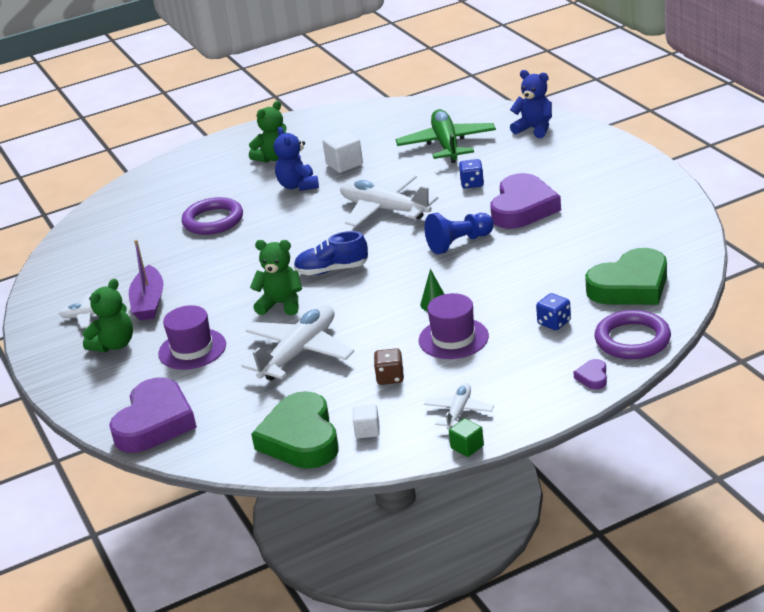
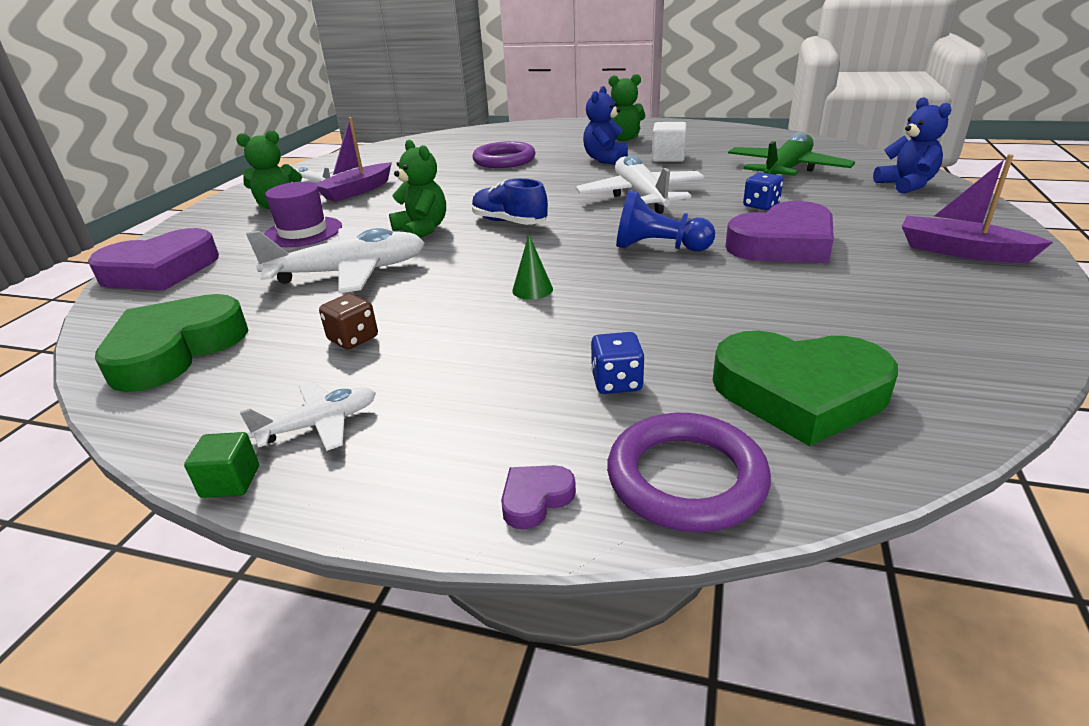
camera: 40 degrees right, 0 degrees up
(367, 430) = (221, 381): white cube -> none
(453, 338) = (481, 334): purple hat -> none
(613, 172) = (961, 251): none -> purple boat

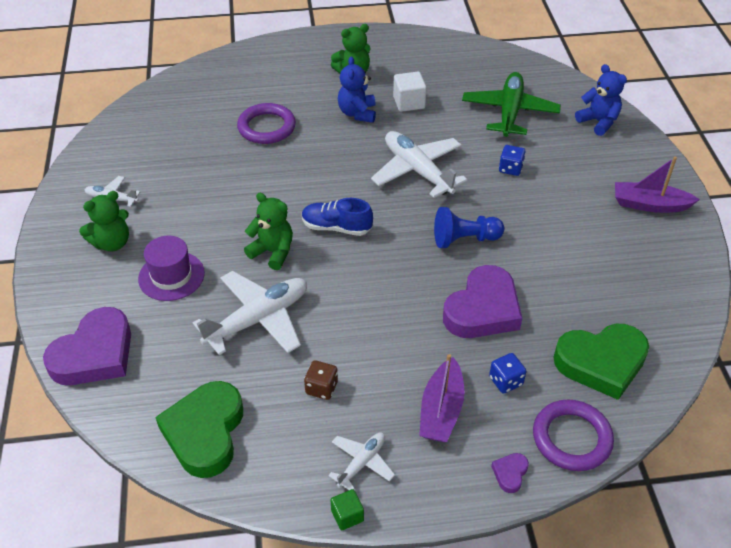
camera: 25 degrees left, 15 degrees up
(357, 191) = (166, 204): purple boat -> purple boat (441, 410)
(532, 290) = (406, 308): green cone -> none
(783, 244) = (543, 218): purple heart -> purple heart (483, 309)

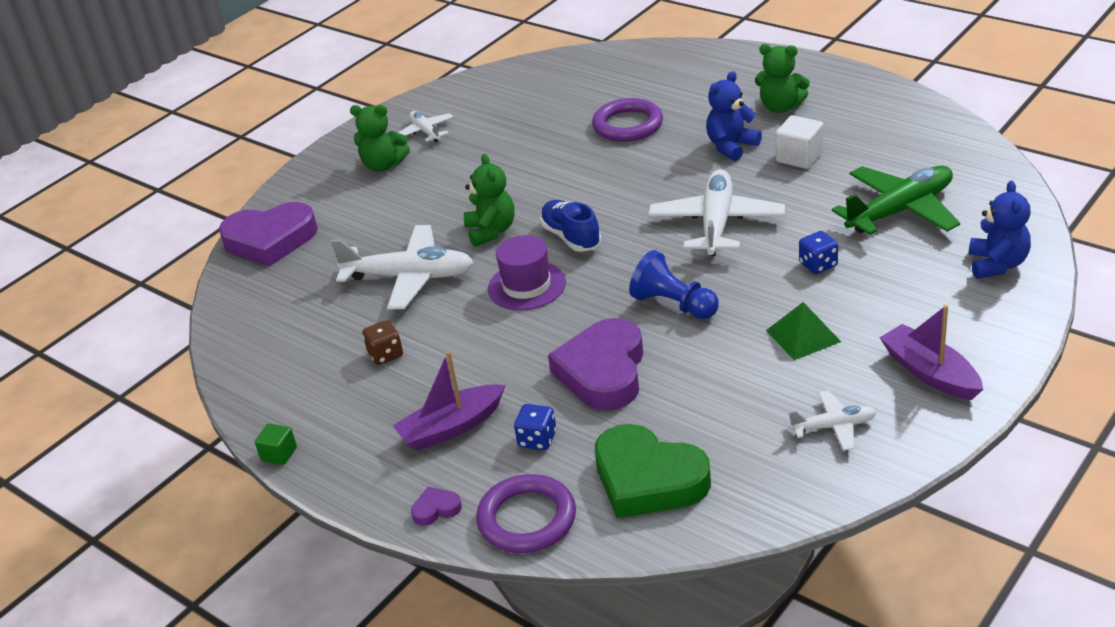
camera: 50 degrees right, 10 degrees down
(171, 276) = (392, 211): purple hat -> purple hat (526, 286)
(205, 432) = (267, 336): green heart -> none
(362, 463) = (339, 425): white plane -> white plane (833, 426)
(483, 309) = (603, 371): purple heart -> purple heart turned 105 degrees clockwise
(561, 218) = (803, 336): none -> green pyramid

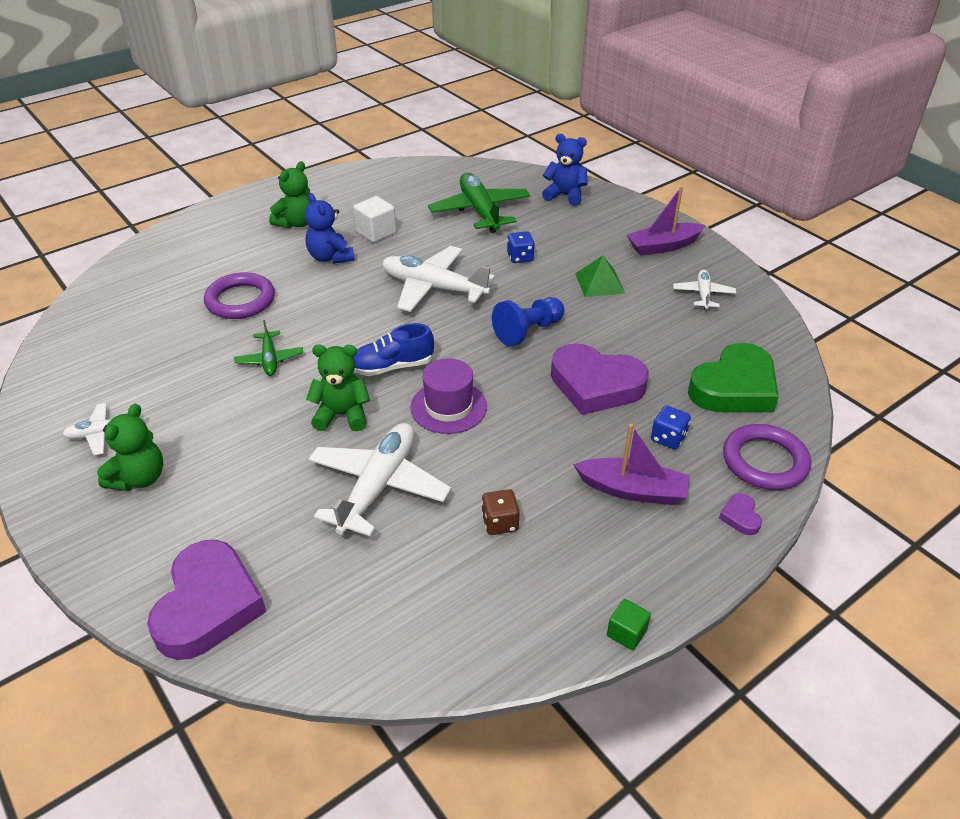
camera: 80 degrees left, 5 degrees up
(451, 427) = (633, 490): purple boat -> purple boat turned 60 degrees counterclockwise
(549, 170) = (270, 359): none -> green plane

